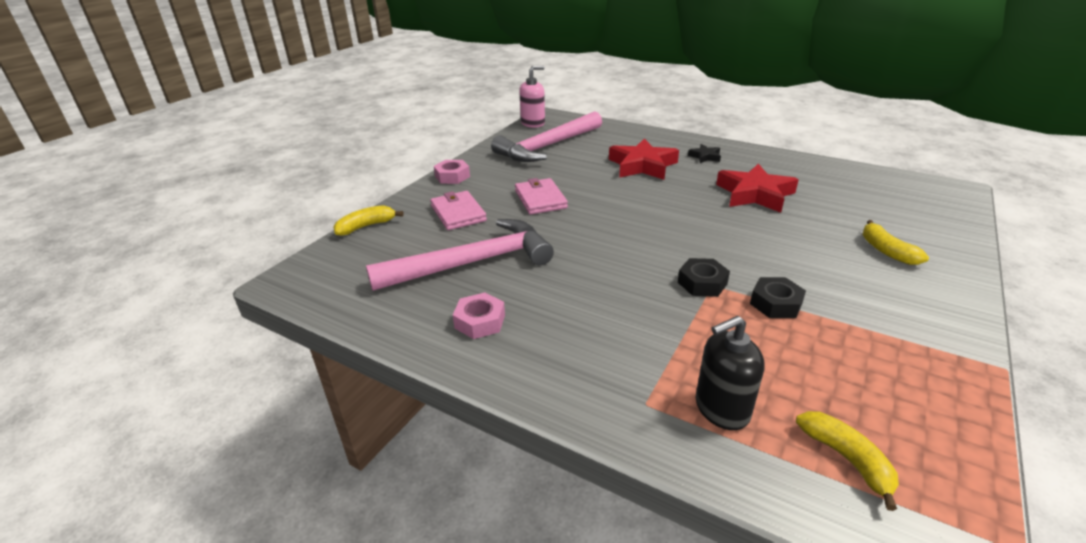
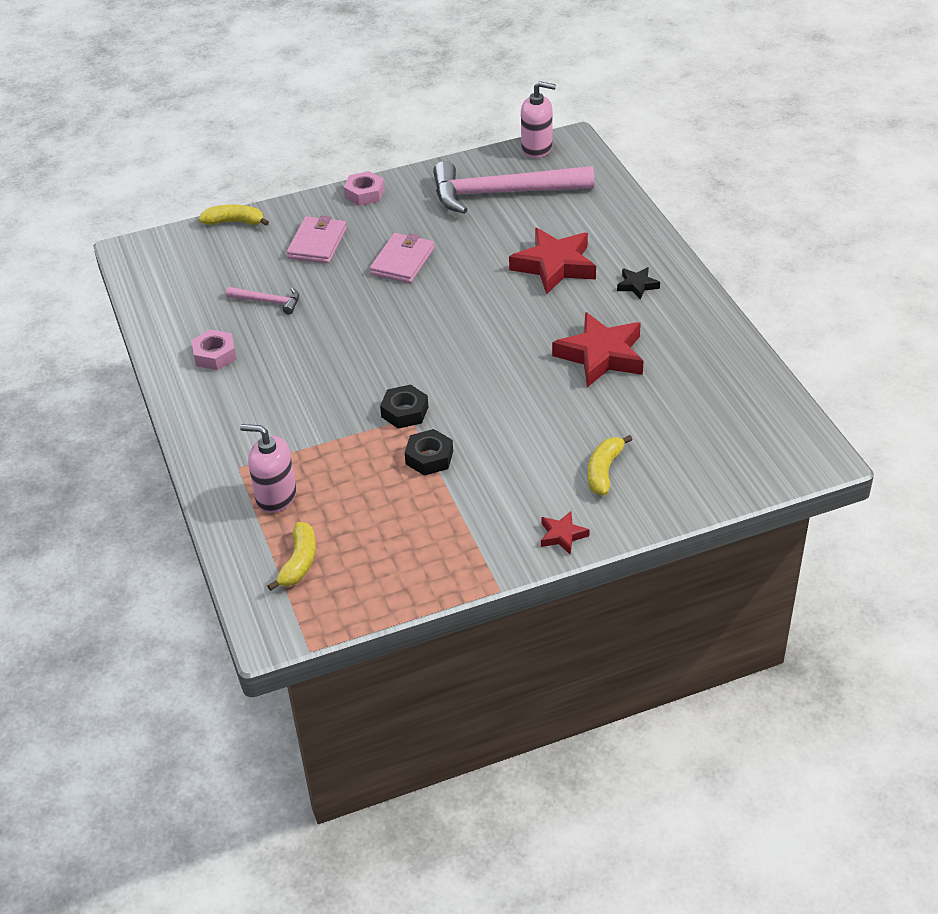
camera: 40 degrees right, 10 degrees up
(472, 263) = (268, 301): pink hammer -> pink hammer, size x0.44
(721, 409) = (276, 496): black soap dispenser -> pink soap dispenser
(952, 303) = (562, 535): none -> red star

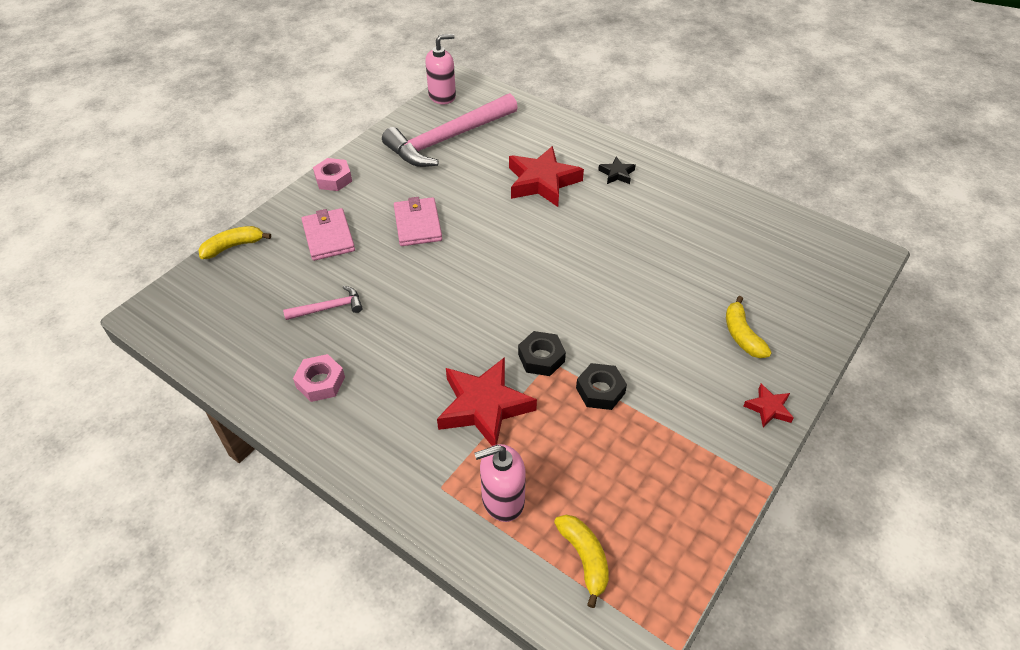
camera: 35 degrees left, 5 degrees up
(601, 355) = (645, 240): red star -> red star (484, 406)

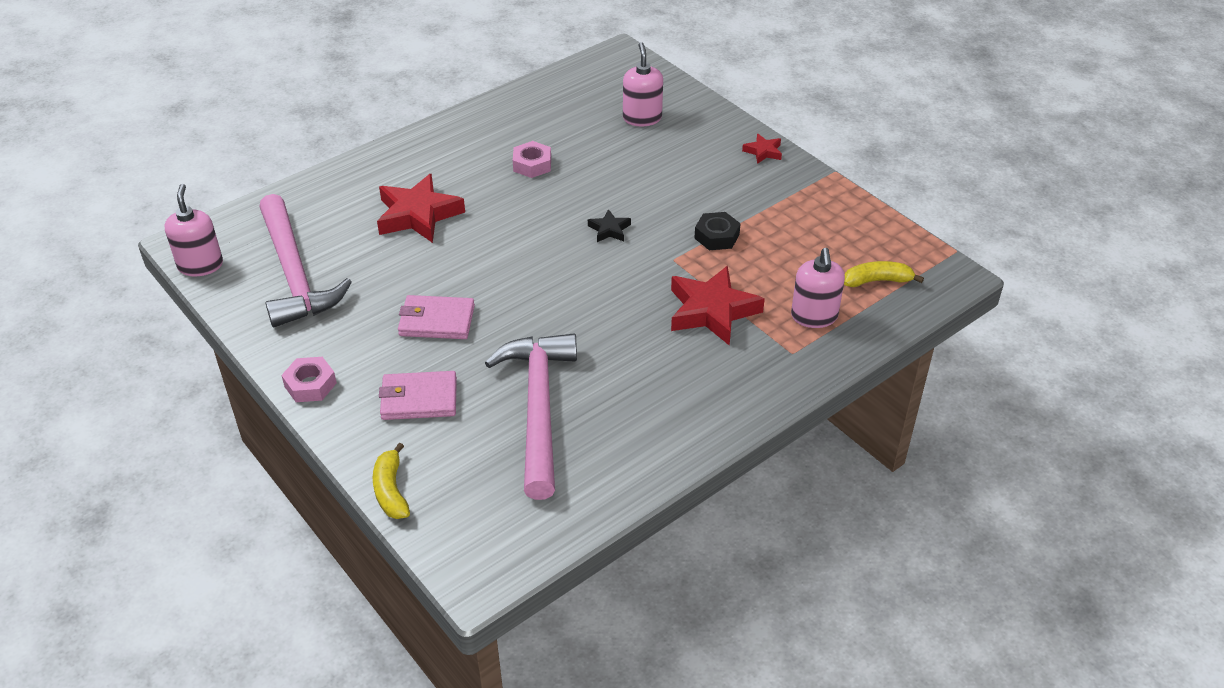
camera: 75 degrees left, 5 degrees down
(320, 382) = (643, 424): pink nut -> pink nut (532, 164)
(329, 308) = (538, 409): pink hammer -> pink hammer, size x2.29
(541, 358) = (667, 264): black nut -> none
(617, 174) = (436, 161): black star -> black star (609, 230)
(742, 335) = (683, 143): yellow banana -> none
(765, 294) = (642, 118): none -> pink soap dispenser

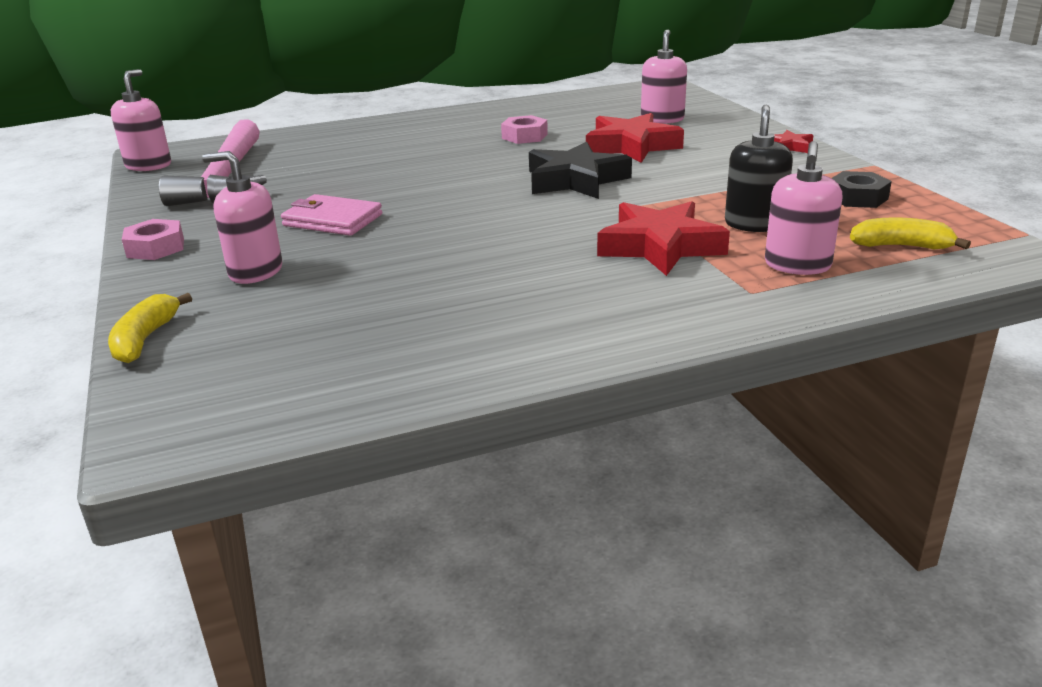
camera: 20 degrees right, 15 degrees down
(418, 215) = (382, 155): red star -> red star (631, 146)
(419, 399) = (255, 272): pink wallet -> pink soap dispenser
(538, 409) = (384, 297): pink hammer -> none
(609, 230) = (575, 180): black star -> black star, size x2.08
(716, 236) = (700, 195): black nut -> black nut (857, 198)
(769, 270) = (754, 224): none -> black soap dispenser

